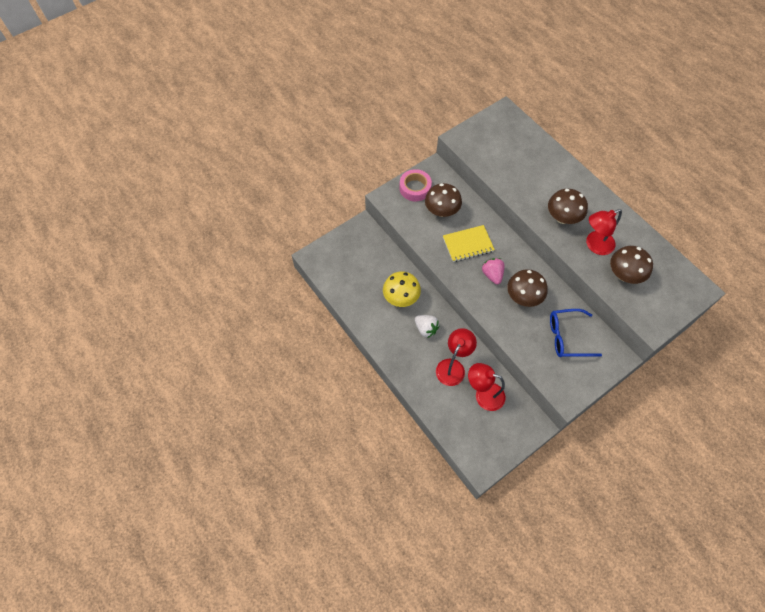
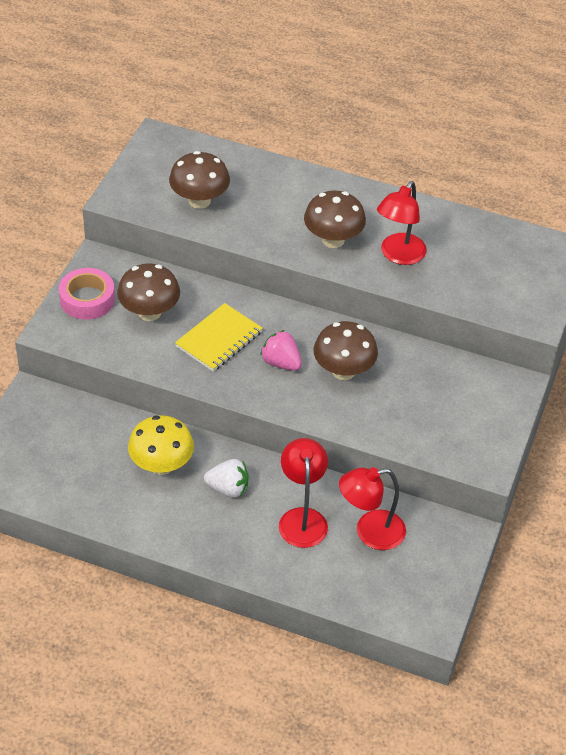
camera: 35 degrees left, 15 degrees down
(567, 337) = (436, 392): blue glasses -> none
(624, 275) = (460, 274): brown mushroom -> brown mushroom (199, 201)

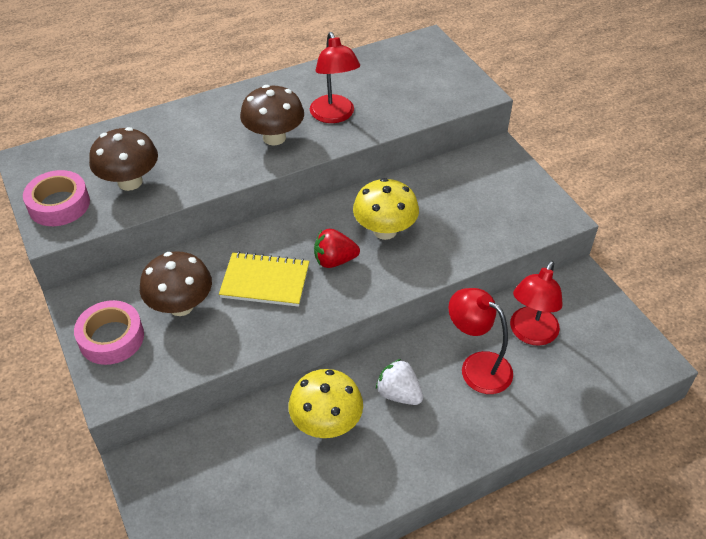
camera: 45 degrees left, 0 degrees up
(140, 184) = (59, 204): none -> pink tape
(219, 339) = (265, 281): yellow notebook -> yellow notebook turned 75 degrees counterclockwise
(228, 488) = (399, 394): white strawberry -> white strawberry turned 105 degrees counterclockwise
(281, 363) = (334, 260): pink strawberry -> red strawberry
(343, 371) = (385, 230): brown mushroom -> yellow mushroom

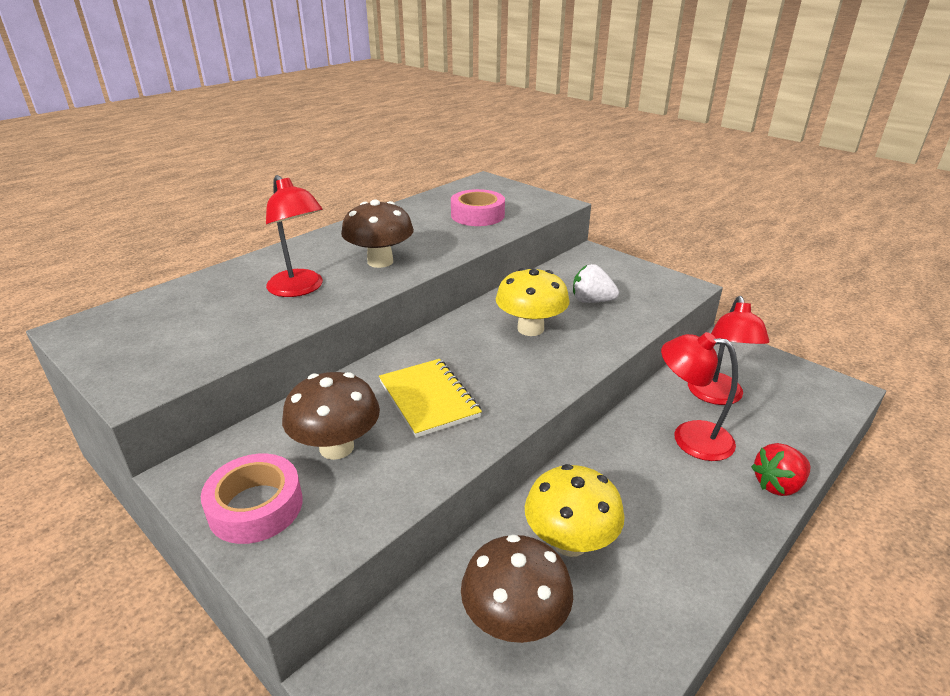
camera: 20 degrees left, 15 degrees down
(59, 204) = (137, 362): pink tape -> pink tape (477, 215)
(130, 182) = (227, 324): brown mushroom -> brown mushroom (515, 621)
(265, 281) = (429, 399): yellow notebook -> yellow notebook turned 75 degrees clockwise
(334, 116) = (433, 237): red lamp -> red lamp (300, 289)
(334, 260) = (495, 364): red strawberry -> red strawberry (778, 485)
(399, 394) = (630, 486): white strawberry -> white strawberry (591, 301)

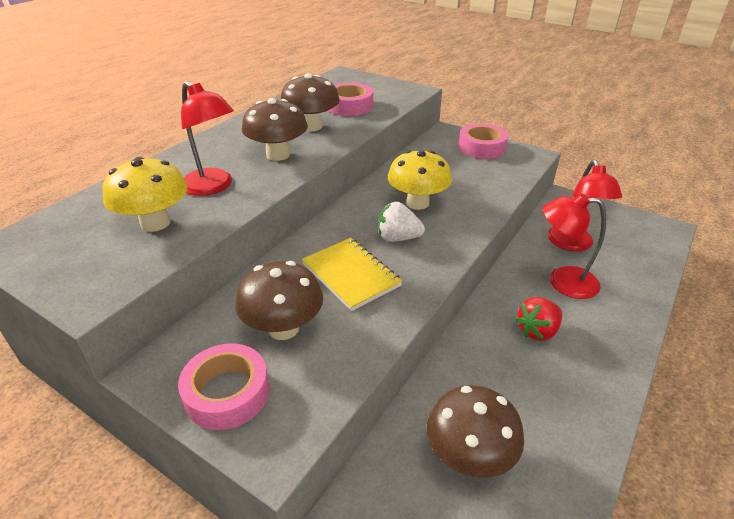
camera: 10 degrees left, 5 degrees up
(428, 234) = (311, 126): none -> brown mushroom
(570, 542) = (494, 382): yellow mushroom -> yellow mushroom (155, 223)
(591, 301) = (460, 174): white strawberry -> white strawberry (398, 238)
(627, 273) = (481, 147): none -> pink tape
(778, 485) = (640, 312): red strawberry -> red strawberry (537, 331)

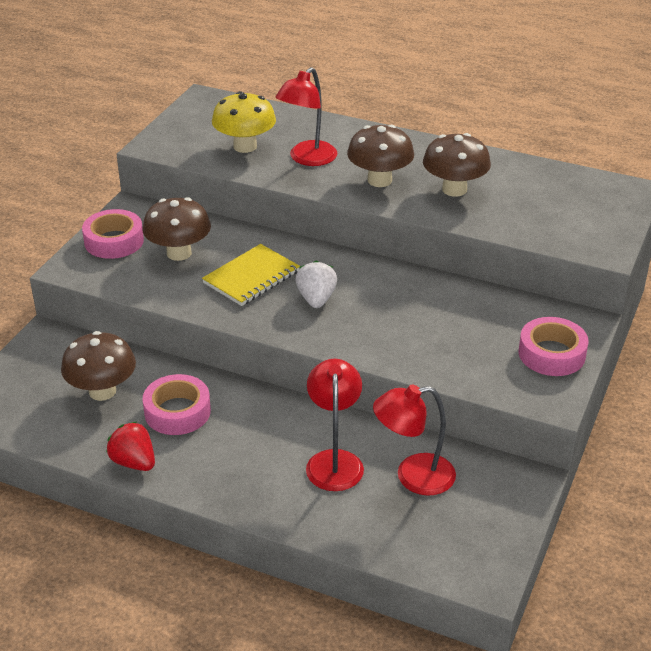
camera: 80 degrees right, 0 degrees up
(349, 106) = (524, 207): pink tape -> pink tape (177, 412)
(417, 203) = (387, 307): yellow mushroom -> none
(537, 331) = (249, 436): red strawberry -> red strawberry (134, 462)

